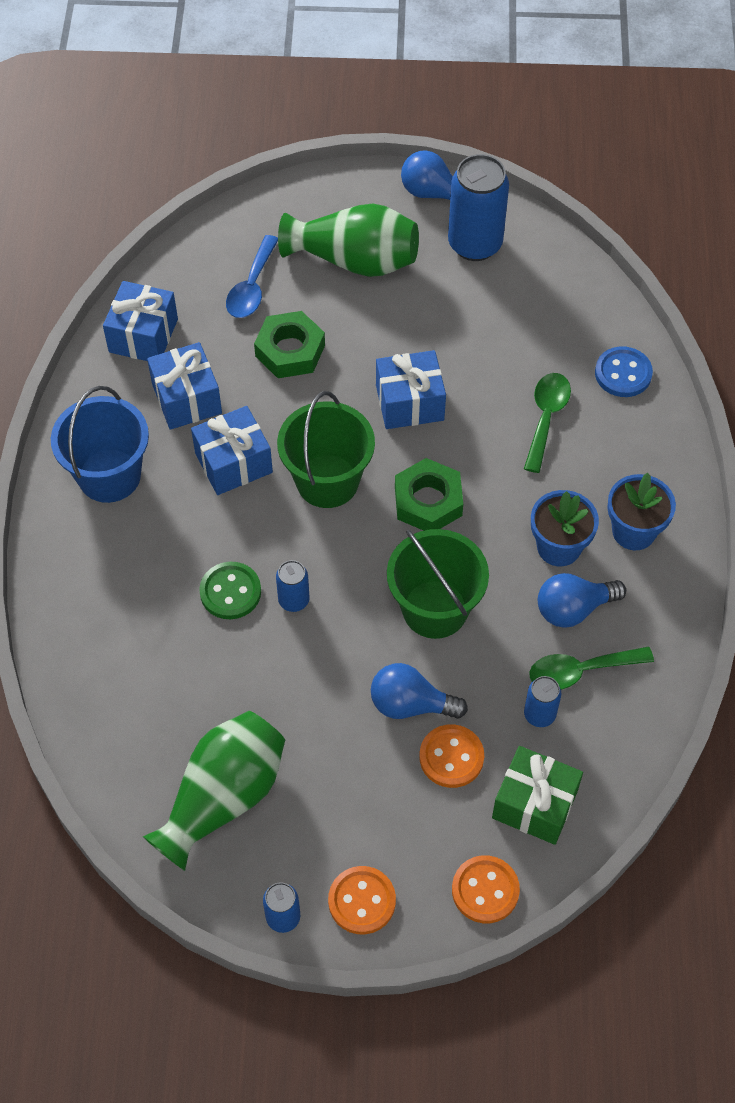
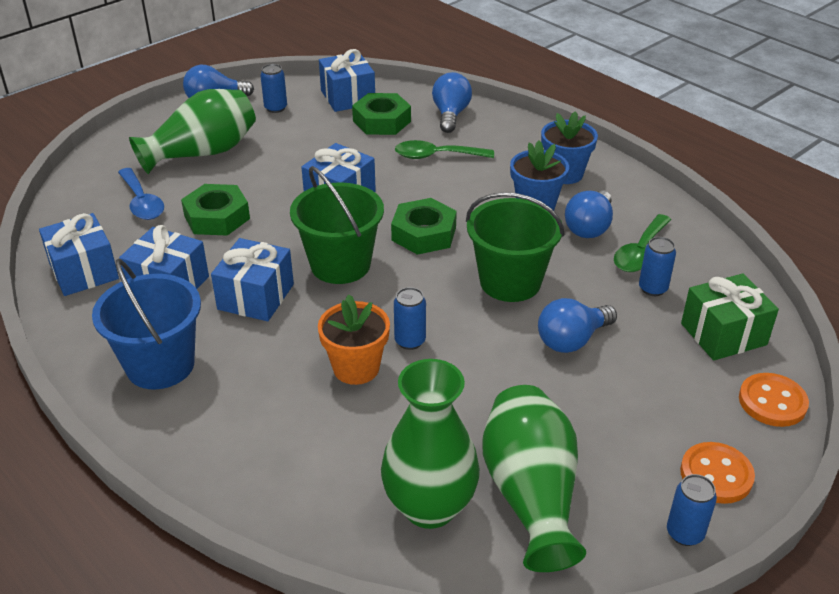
camera: 45 degrees left, 20 degrees down
(152, 746) = (429, 507): none -> green vase
(230, 592) = (356, 368): green button -> orange flower pot
(451, 757) = (639, 348): orange button -> none
(475, 244) = (275, 108): blue can -> blue can, size x0.50
(546, 418) = (437, 156): green spoon -> green spoon turned 60 degrees counterclockwise
(549, 334) = (382, 121): none -> green nut
(555, 276) = (348, 97): none -> blue gift
(623, 373) = (450, 115): blue button -> blue light bulb

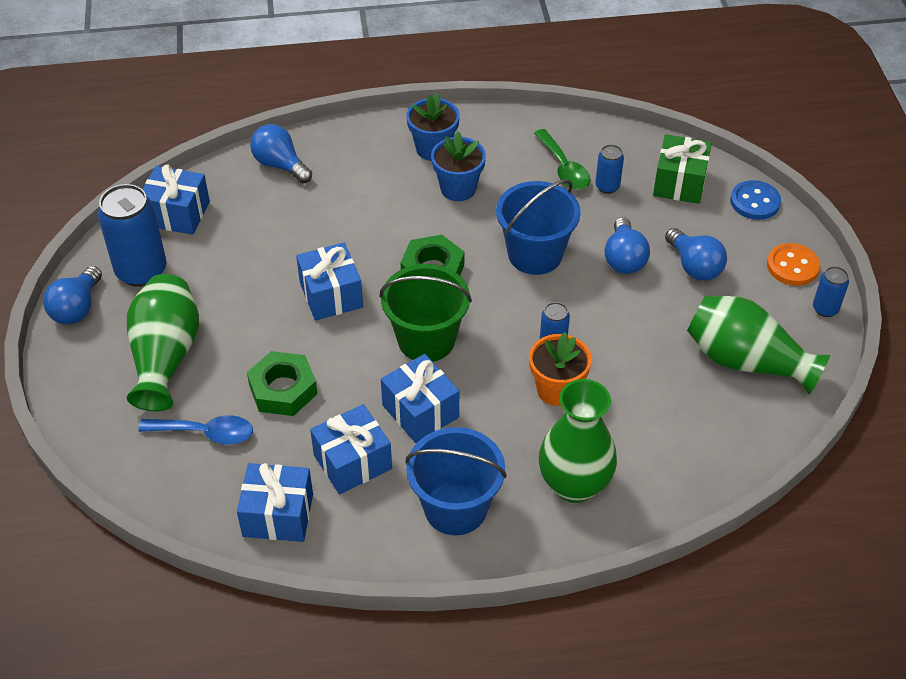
camera: 55 degrees left, 10 degrees up
(275, 108) = (141, 271): blue can -> blue can, size x1.99
(382, 121) = (243, 212): green nut -> none
(429, 507) = (720, 417): green vase -> green vase (574, 485)
(437, 156) = (333, 206): green spoon -> none
(510, 282) = (535, 254): green bucket -> blue bucket
(589, 227) = (511, 176): blue light bulb -> blue light bulb (694, 266)
(772, 402) = (755, 202): orange button -> blue button

